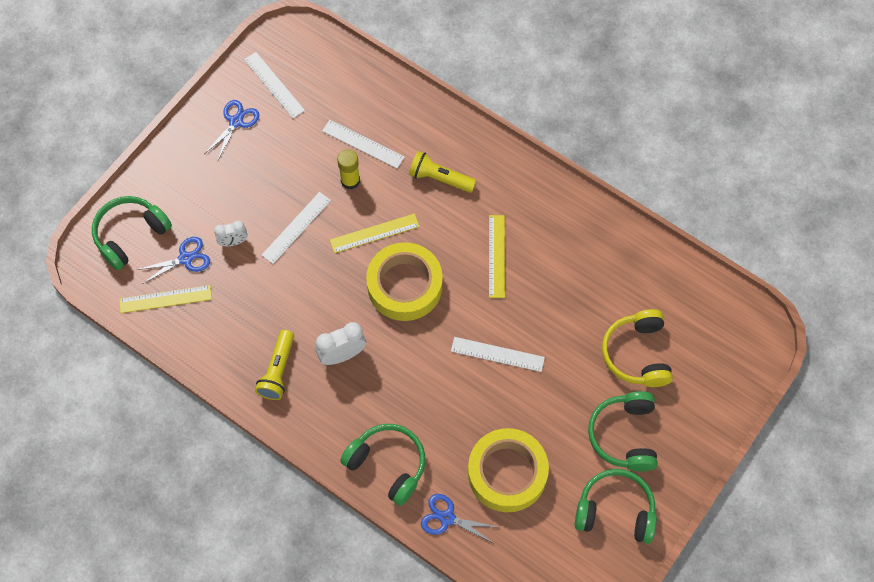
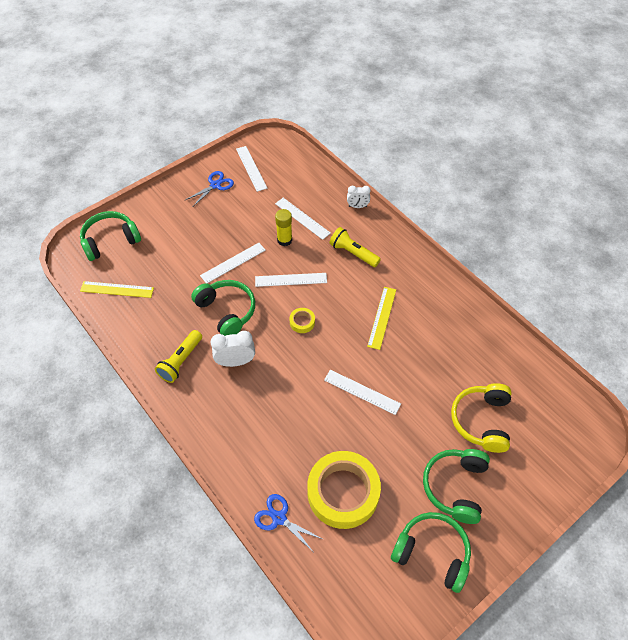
camera: 15 degrees right, 10 degrees down
(185, 258) = (143, 265): blue scissors -> none
(233, 242) = (183, 262): white clock -> white clock (357, 206)
(374, 233) = (291, 280): yellow ruler -> white ruler
(387, 465) = (243, 458): green headphones -> green headphones (227, 311)
(404, 286) = (302, 322): yellow tape -> yellow tape, size x0.41

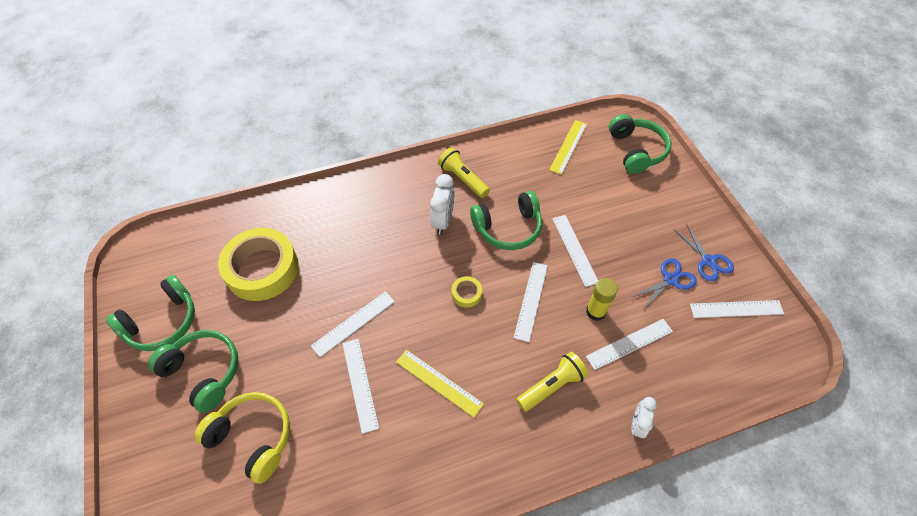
camera: 110 degrees right, 0 degrees up
(279, 518) = (271, 214): blue scissors -> blue scissors (670, 279)
(407, 366) = (360, 384): none -> white ruler

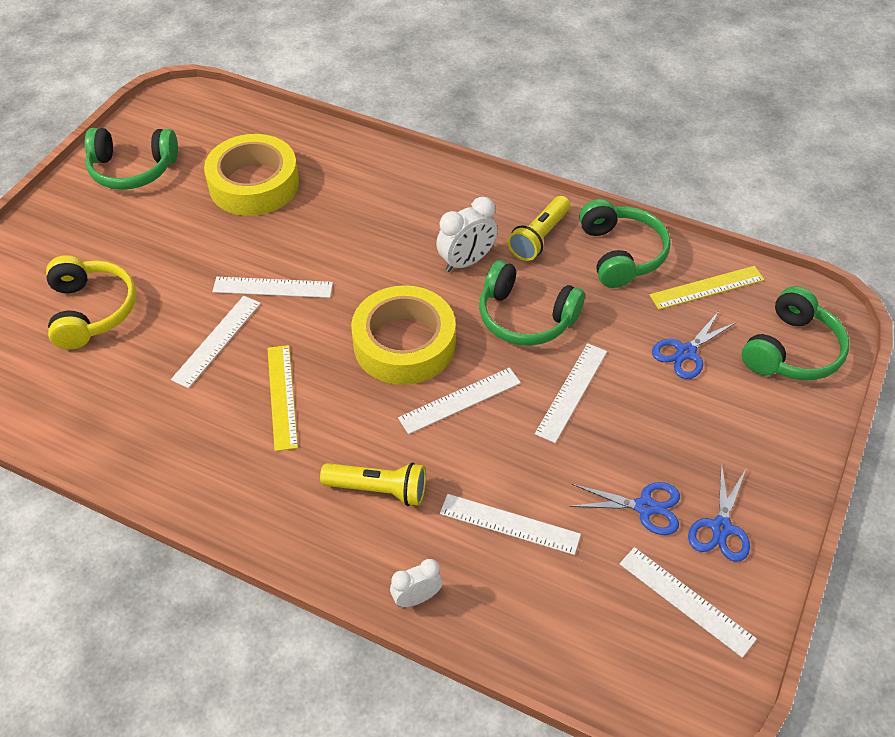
camera: 45 degrees right, 5 degrees down
(203, 372) = (116, 232): green headphones -> green headphones (620, 254)
(463, 179) = (539, 237): yellow flashlight -> yellow flashlight turned 150 degrees counterclockwise
(466, 294) = (404, 344): yellow tape -> yellow tape, size x2.42
(595, 312) = (514, 466): yellow glue stick -> none
(597, 187) = (686, 352): none -> blue scissors

